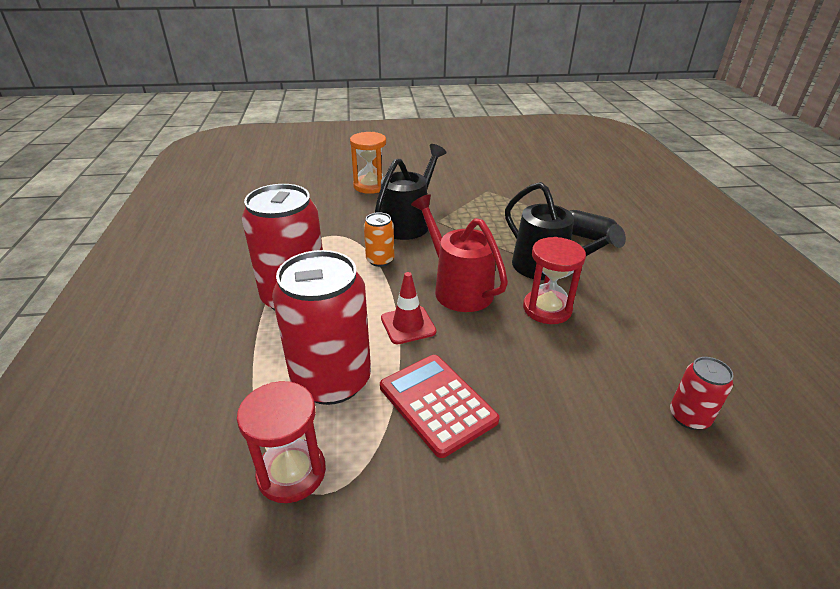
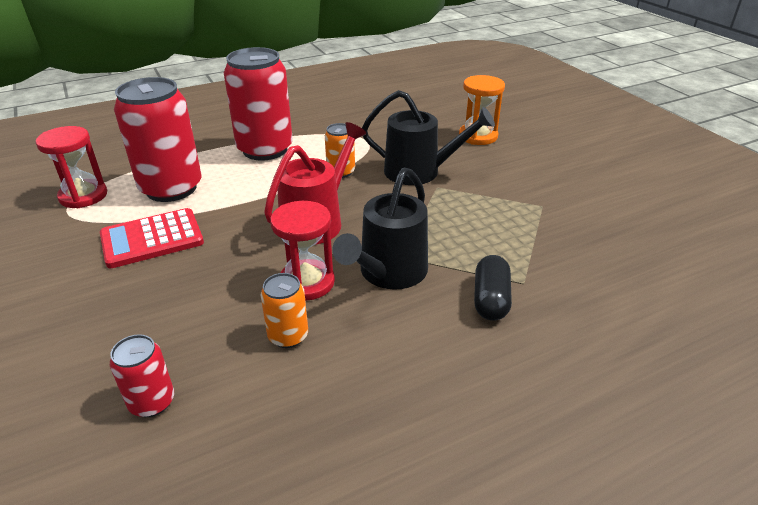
camera: 70 degrees right, 0 degrees up
(408, 325) = (248, 206): red traffic cone -> none
(437, 404) = (152, 239): red calculator -> red calculator turned 150 degrees counterclockwise
(613, 329) = (288, 336): none -> orange can

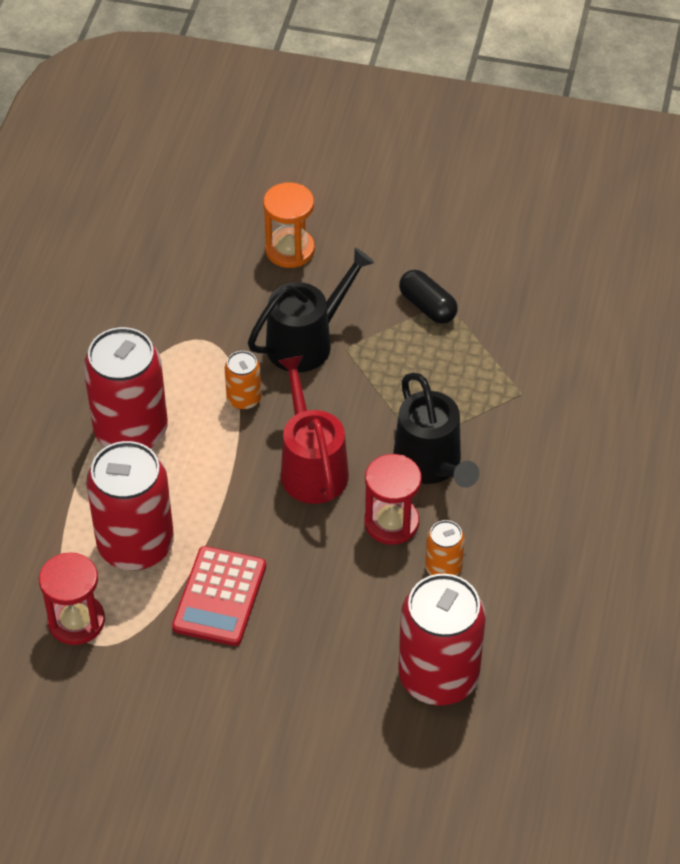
camera: 50 degrees left, 15 degrees up
(152, 402) = (438, 676): red can -> red can, size x2.11
(491, 300) = (519, 426): black capsule -> black capsule (427, 306)

